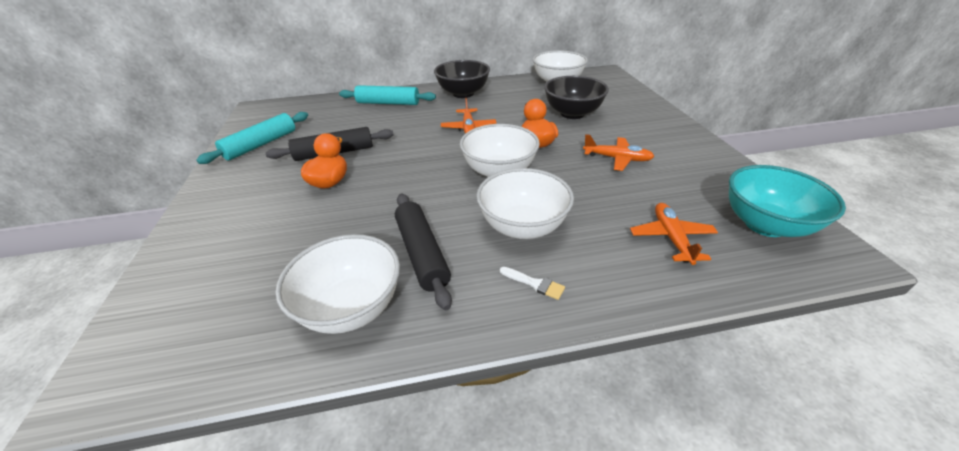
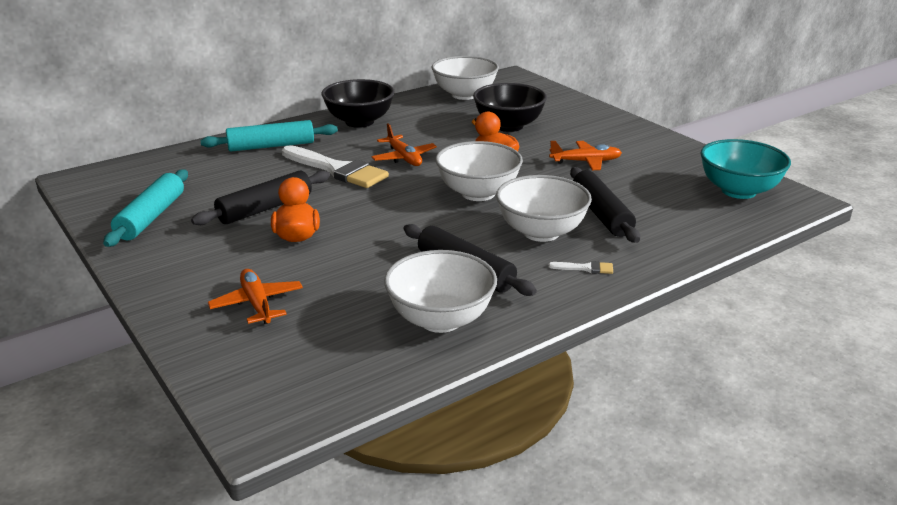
camera: 25 degrees left, 10 degrees down
(412, 129) = (337, 170): none -> white brush
(595, 219) = (601, 214): none -> black rolling pin
(671, 238) = (672, 214): orange plane -> orange plane (257, 304)

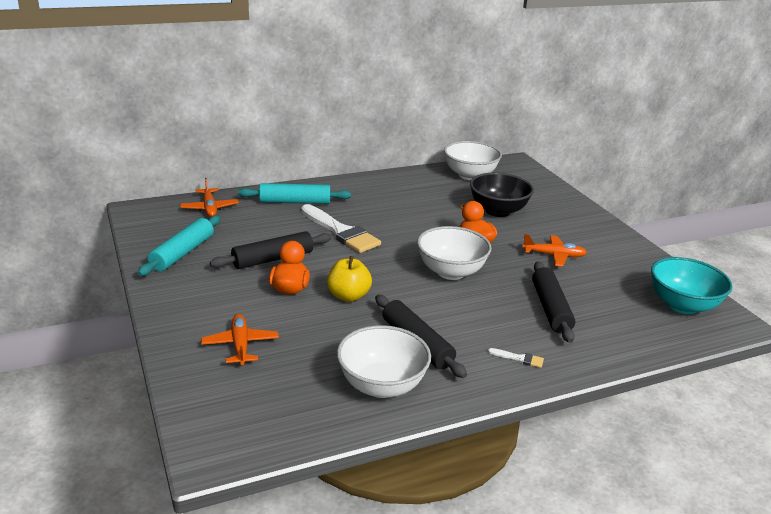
camera: 10 degrees right, 0 degrees up
(359, 122) = (373, 189): black bowl -> none
(369, 234) = (348, 296): none -> yellow apple
(404, 158) = (399, 229): orange plane -> orange plane (209, 208)
(541, 232) = (492, 318): white bowl -> none

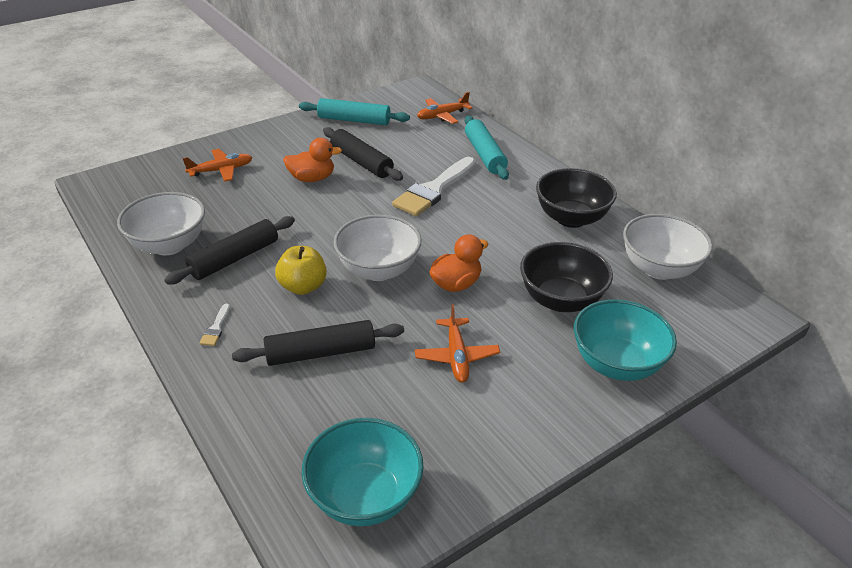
camera: 80 degrees right, 10 degrees up
(348, 296) = (308, 210): yellow apple -> yellow apple (303, 287)
(404, 188) = (571, 218): none -> black bowl
(560, 207) = (616, 364): none -> turquoise bowl

